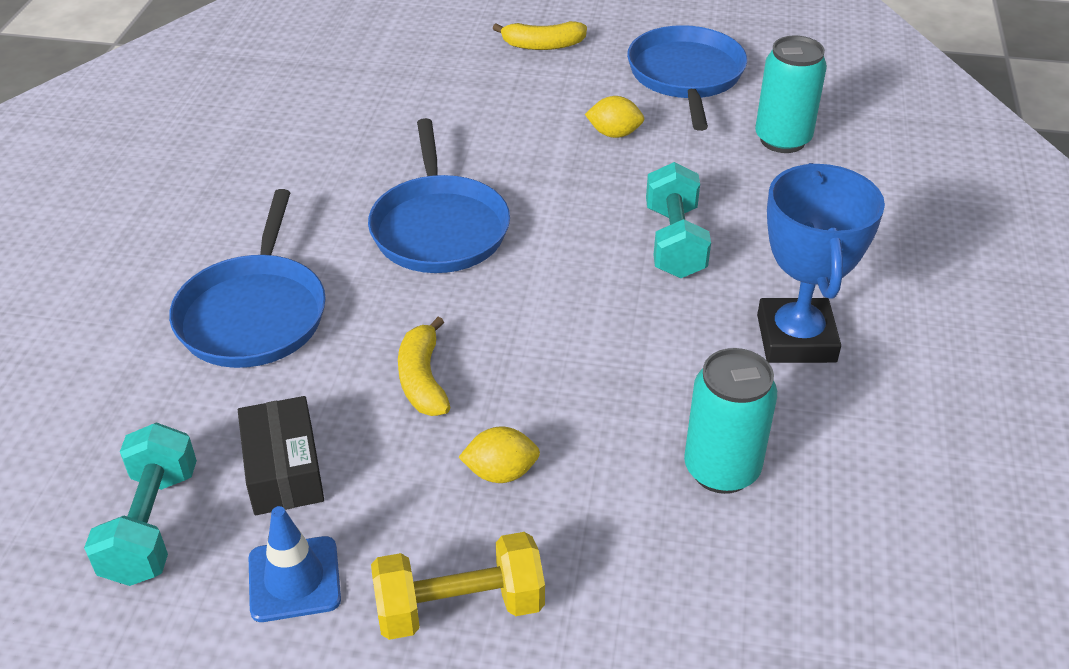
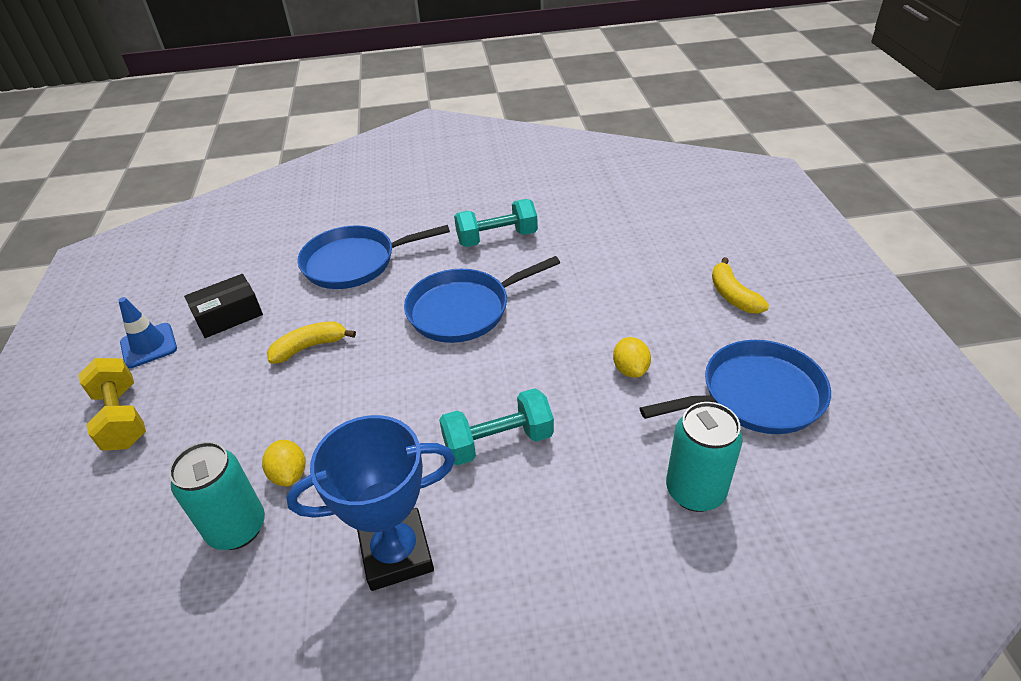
camera: 75 degrees right, 0 degrees up
(151, 525) = (188, 285): turquoise dumbbell -> turquoise dumbbell (497, 238)
(500, 472) = (230, 406): yellow lemon -> yellow lemon (289, 474)

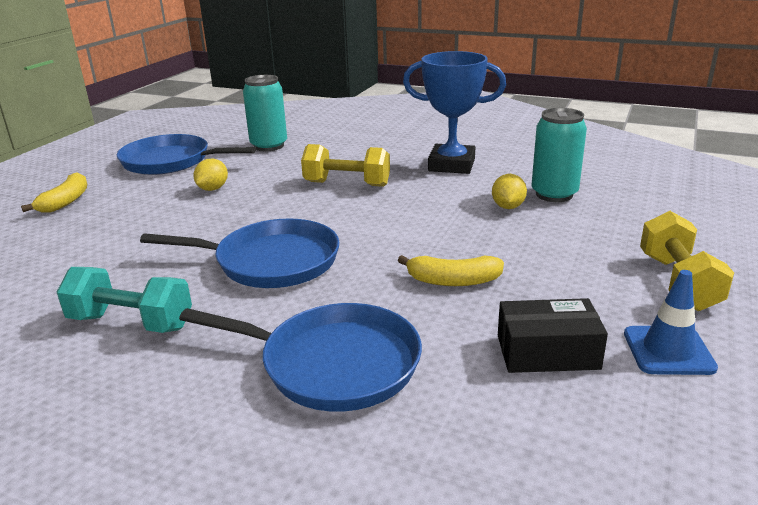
camera: 150 degrees left, 15 degrees down
(498, 442) = (347, 184): turquoise dumbbell -> yellow dumbbell

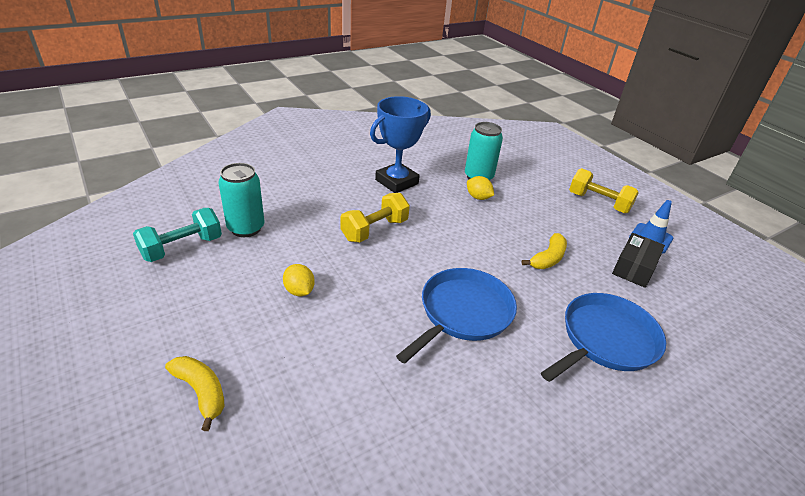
camera: 60 degrees left, 10 degrees up
(131, 322) = (496, 414): turquoise dumbbell -> turquoise dumbbell (182, 248)
(170, 161) = (196, 291): blue pan -> none

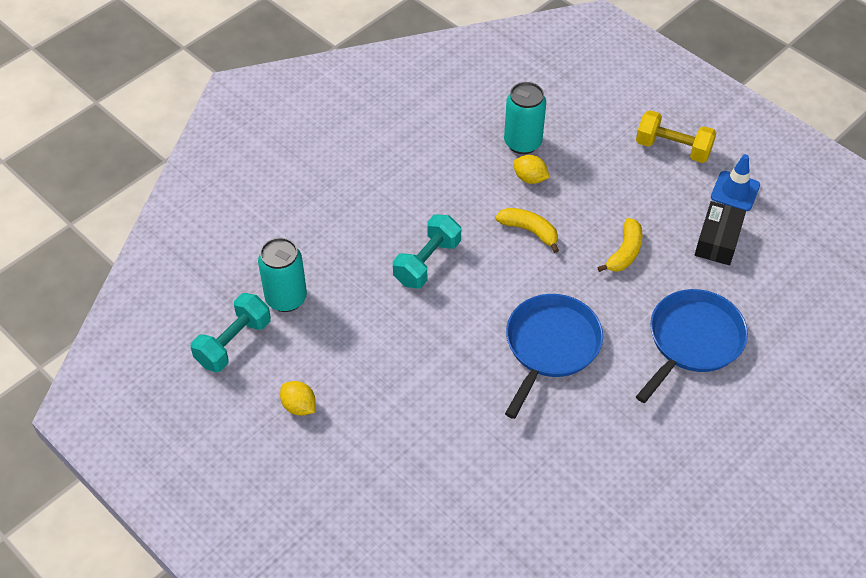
camera: 10 degrees left, 15 degrees up
(201, 392) = (344, 488): yellow banana -> yellow banana (529, 231)
(299, 291) = (381, 363): yellow lemon -> yellow lemon (299, 406)
(374, 230) = (427, 262): yellow dumbbell -> turquoise dumbbell
(396, 182) = (426, 178): blue trophy -> none

